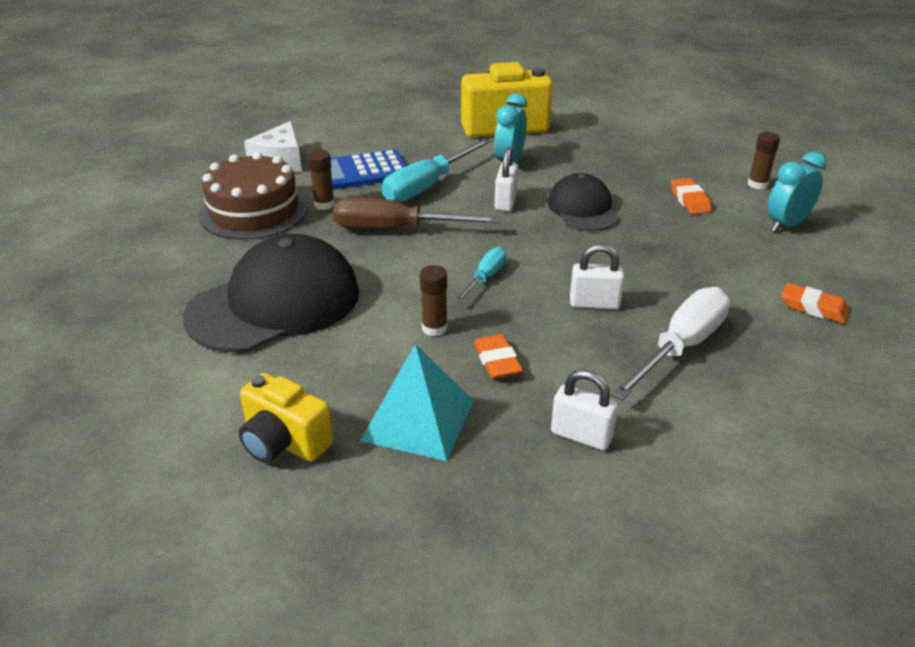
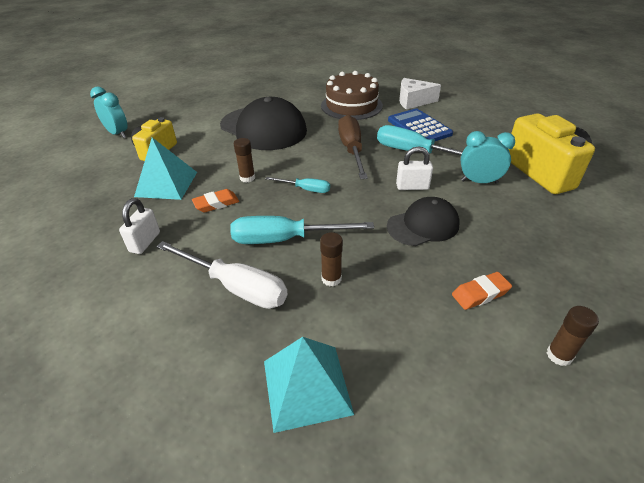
camera: 80 degrees right, 5 degrees up
(324, 204) = (370, 123): brown glue stick -> brown glue stick (331, 279)
(594, 304) = (285, 239): white padlock -> turquoise screwdriver
(786, 225) = (472, 378): turquoise clock -> turquoise clock (118, 134)
(813, 308) = (306, 386): orange eraser -> turquoise pyramid

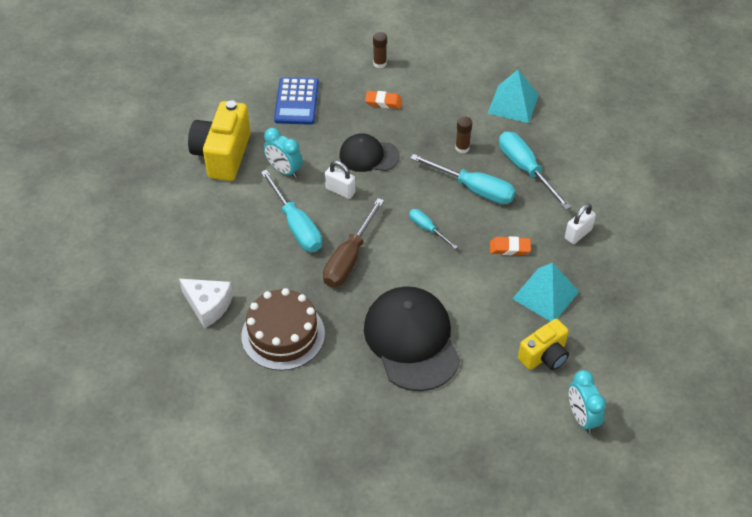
camera: 150 degrees left, 10 degrees up
(235, 287) = (525, 169): white screwdriver -> turquoise screwdriver
(247, 178) = (469, 267): brown glue stick -> none
(419, 127) = (253, 258): blue calculator -> blue calculator (296, 101)

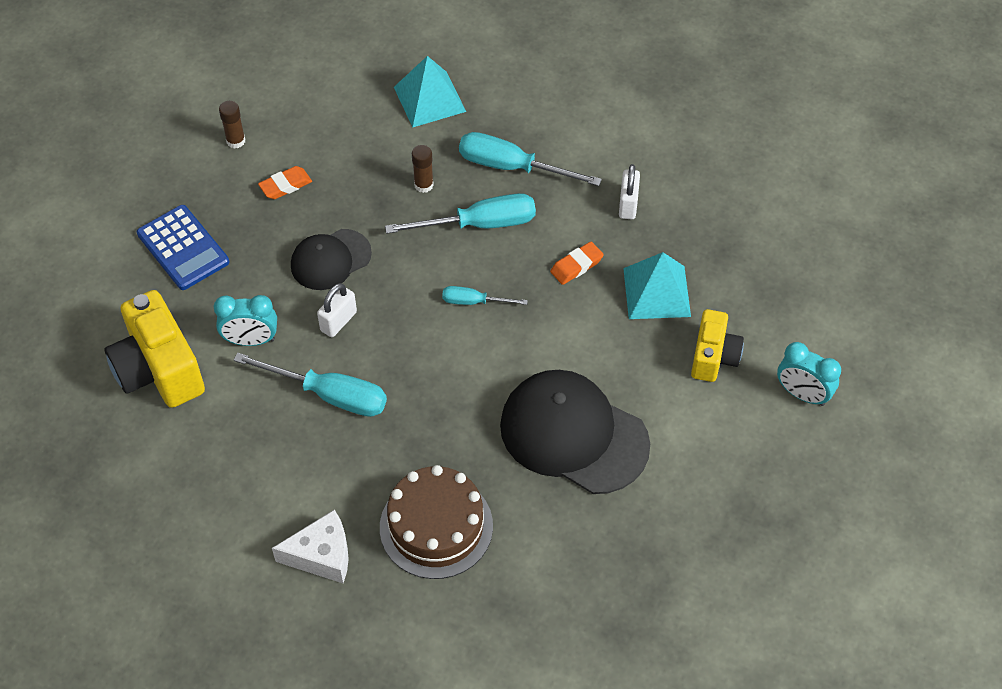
camera: 40 degrees left, 5 degrees up
(340, 190) = (338, 321): white padlock -> white padlock turned 45 degrees counterclockwise
(349, 258) = (423, 391): brown screwdriver -> none

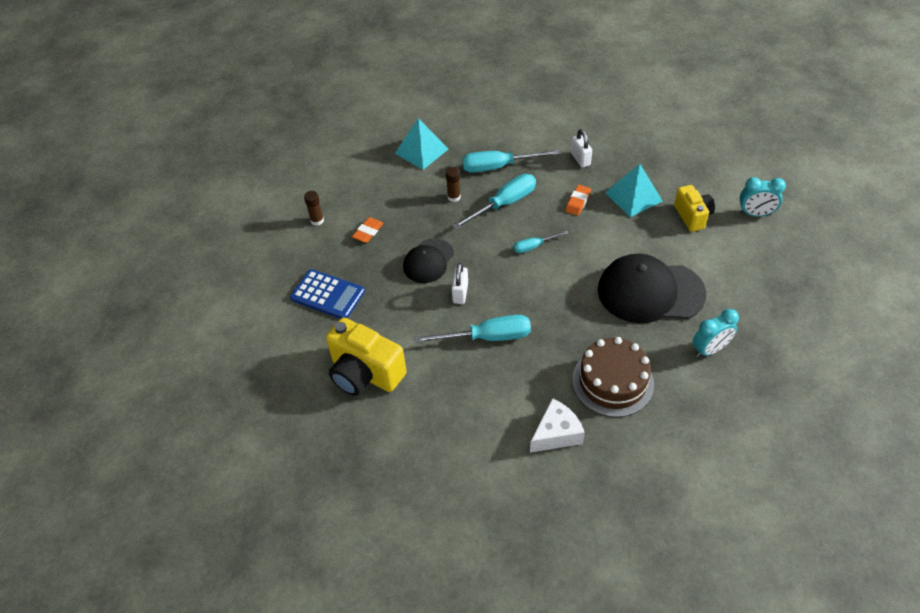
camera: 25 degrees left, 5 degrees down
(251, 340) = (413, 328): turquoise clock -> turquoise clock (709, 349)

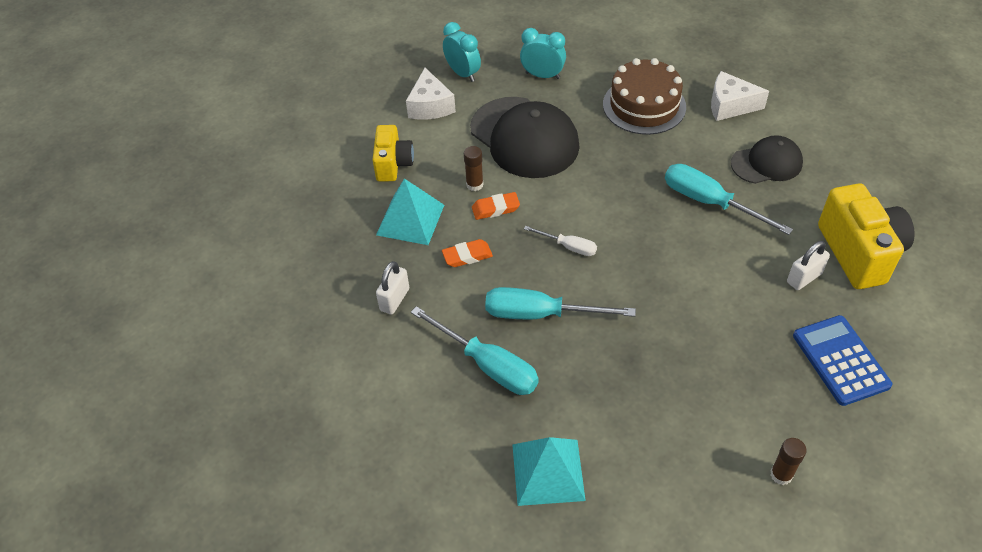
camera: 135 degrees left, 0 degrees up
(368, 232) = (728, 404): orange eraser -> orange eraser (495, 209)
(428, 261) = (692, 314): black cap -> black cap (766, 163)
(454, 197) = (583, 368): brown glue stick -> brown glue stick (474, 184)
(460, 293) = (693, 257): white padlock -> white padlock (804, 278)
(534, 246) = (568, 247): turquoise screwdriver -> white screwdriver
(692, 216) = (393, 164): yellow camera -> yellow camera turned 150 degrees clockwise
(736, 267) = (430, 106): none -> white cheese
(755, 214) = (344, 128): turquoise clock -> turquoise clock (463, 73)

